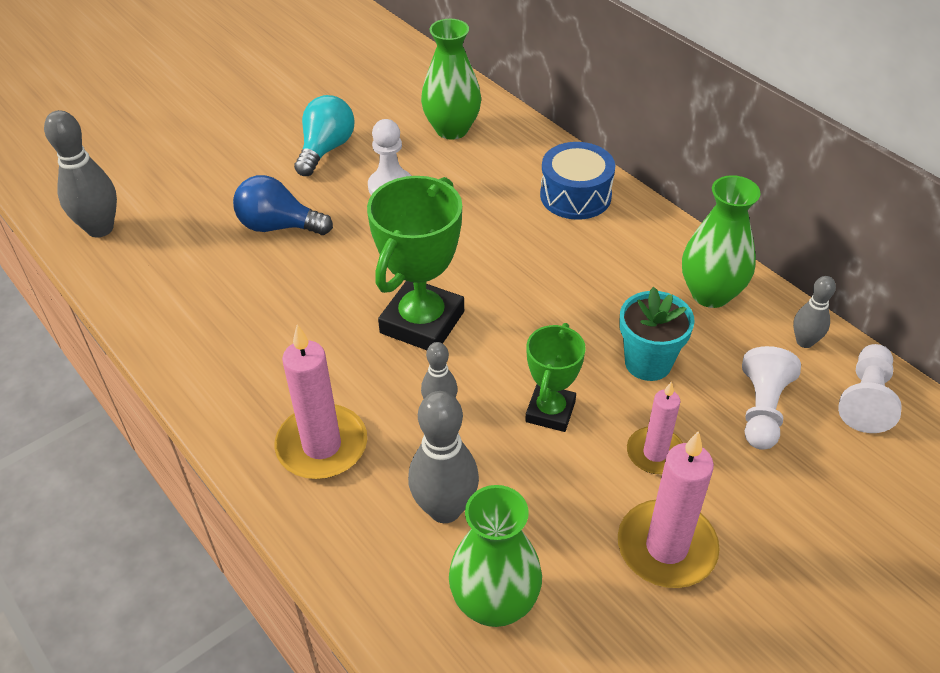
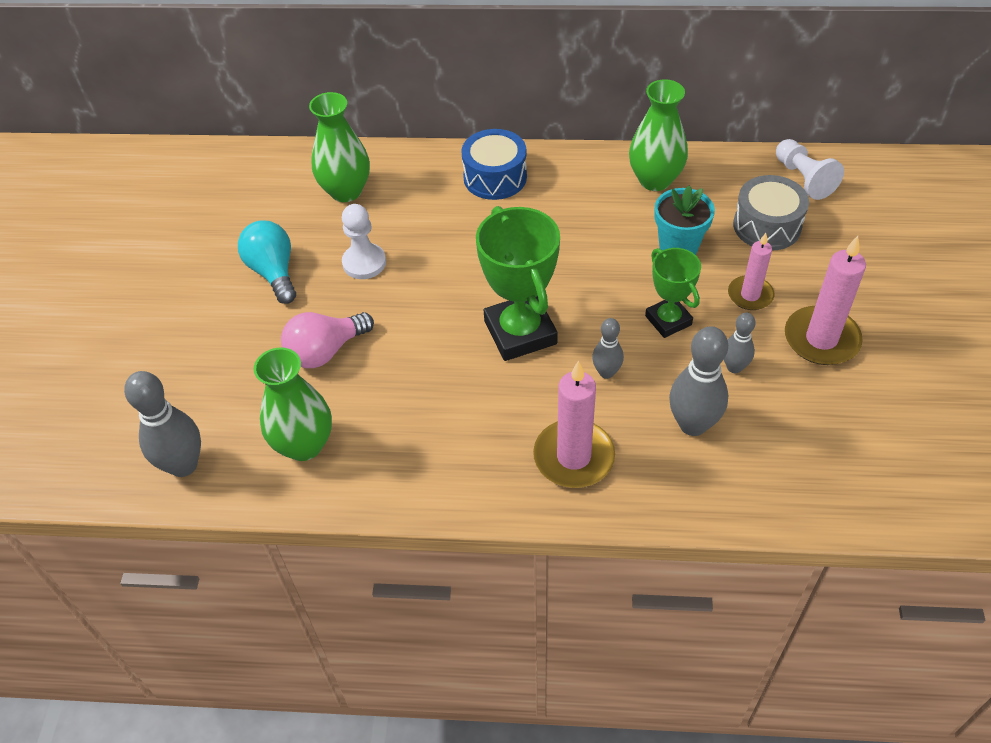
camera: 45 degrees left, 5 degrees up
(278, 226) = (325, 351): blue light bulb -> pink light bulb
(494, 603) = (787, 447): green vase -> green vase (304, 445)
(762, 410) = (767, 226): white pawn -> grey drum
(804, 341) = (736, 170): grey bowling pin -> grey bowling pin (734, 367)

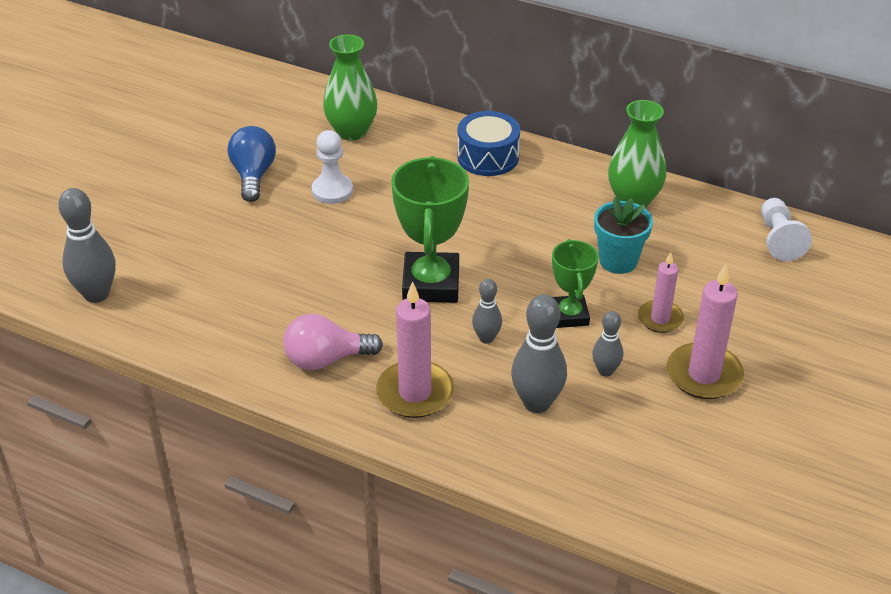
camera: 20 degrees right, 10 degrees down
(273, 272) = (253, 175): turquoise light bulb -> blue light bulb
(304, 445) = (198, 310): green vase -> none
(325, 351) = (258, 247): pink light bulb -> pink light bulb (326, 359)
(767, 226) = (715, 268): grey drum -> none

